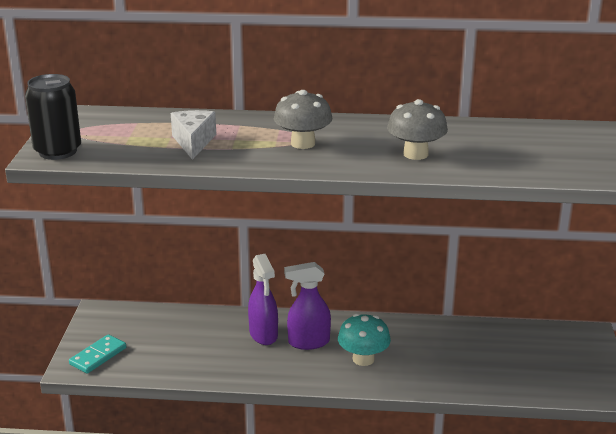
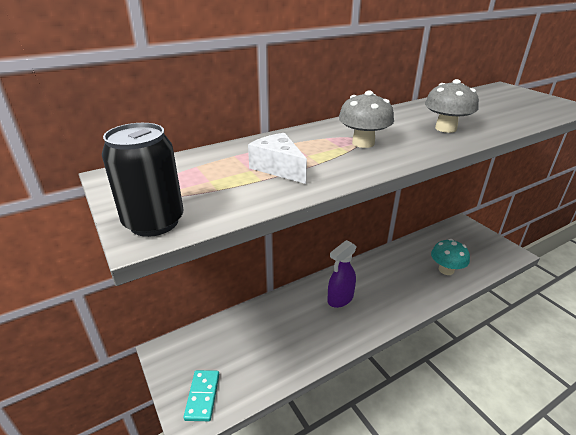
camera: 35 degrees left, 5 degrees up
(263, 335) = (306, 308): purple spray bottle -> none
(363, 359) = (384, 294): turquoise mushroom -> turquoise mushroom (446, 270)

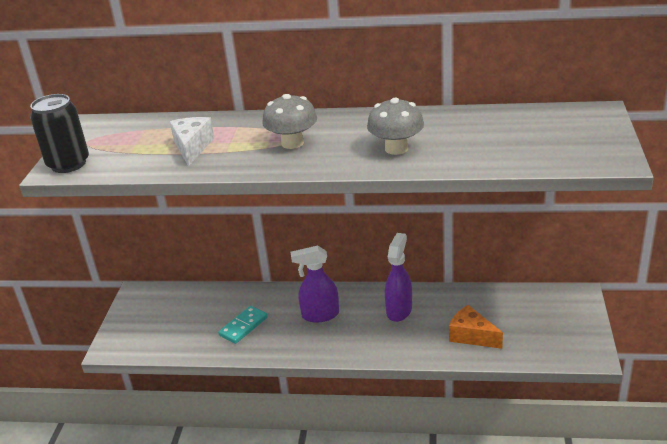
camera: 40 degrees right, 0 degrees up
(202, 396) = (133, 336): turquoise domino -> turquoise domino (243, 326)
(386, 272) = (399, 310): none -> purple spray bottle
(446, 270) = (471, 336): turquoise mushroom -> orange cheese

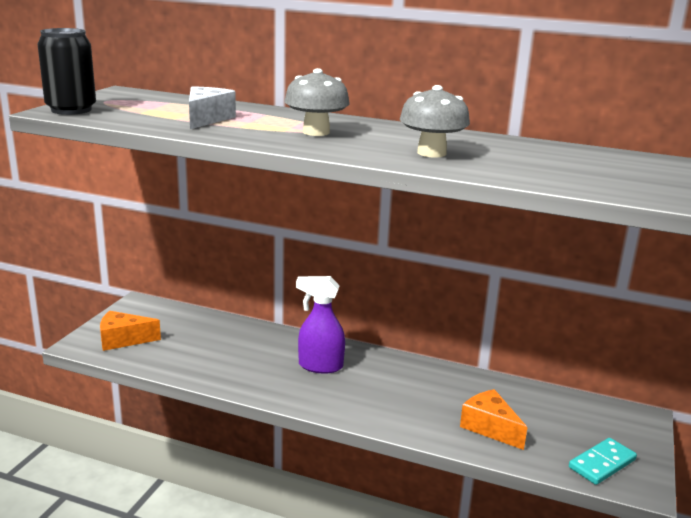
camera: 10 degrees right, 10 degrees down
(144, 333) = (123, 340): none -> orange cheese
(243, 326) = (230, 357): turquoise domino -> turquoise domino (602, 464)
(399, 310) = (413, 382): purple spray bottle -> none

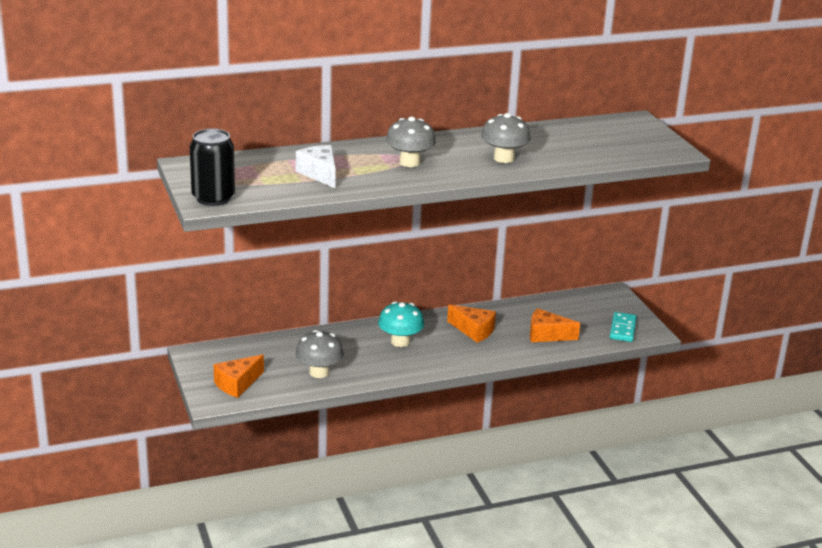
camera: 40 degrees left, 5 degrees up
(202, 360) = (319, 372): none -> grey mushroom
(320, 366) = (400, 342): purple spray bottle -> turquoise mushroom
(411, 387) = (474, 331): none -> orange cheese

